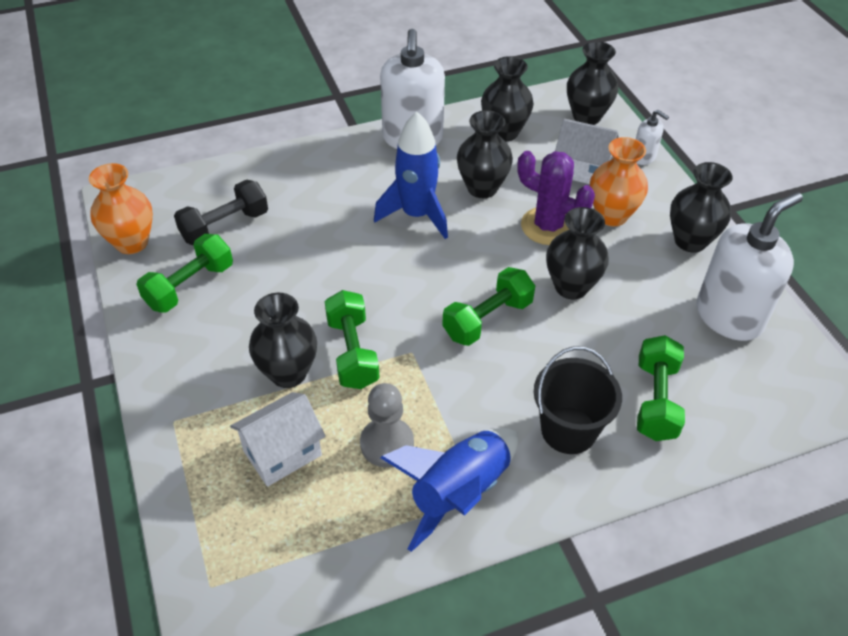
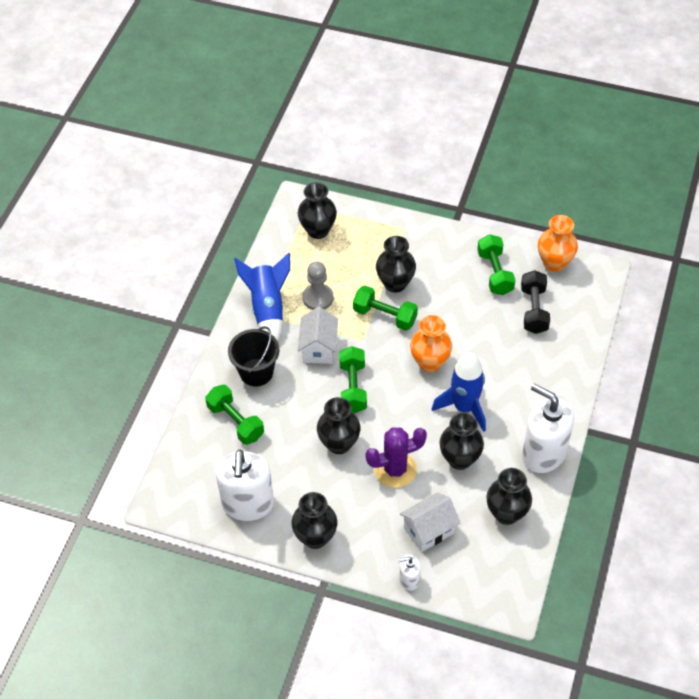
camera: 130 degrees right, 5 degrees up
(282, 453) = (349, 258): white house -> white house (318, 348)
(587, 116) = (481, 581): black vase -> black vase (318, 230)
(611, 215) = (374, 512): orange vase -> orange vase (430, 362)

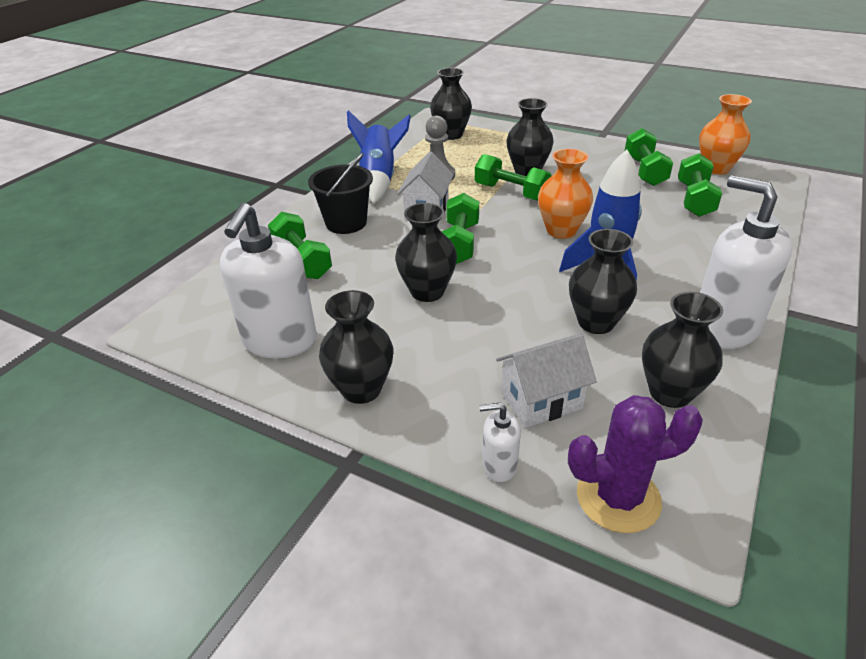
camera: 10 degrees right, 15 degrees down
(395, 469) = (500, 324): purple cactus -> purple cactus (618, 498)
(533, 310) = (694, 199): black dumbbell -> green dumbbell

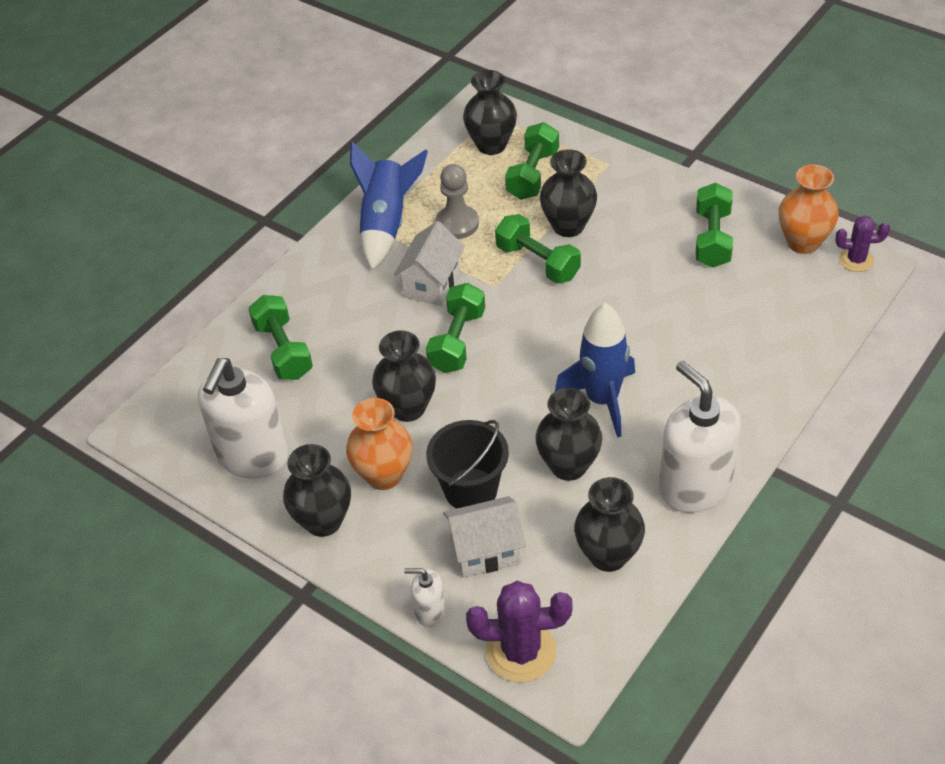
camera: 10 degrees right, 10 degrees up
(346, 223) = (337, 296): black bucket -> black bucket (471, 490)
(561, 231) = (576, 332): orange vase -> orange vase (384, 475)
(694, 199) = (751, 295): green dumbbell -> green dumbbell (532, 174)
(763, 175) = (856, 260): none -> purple cactus

